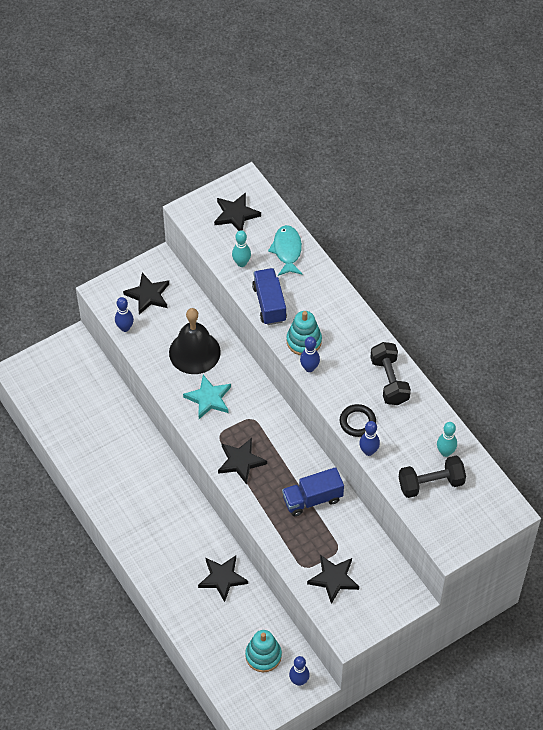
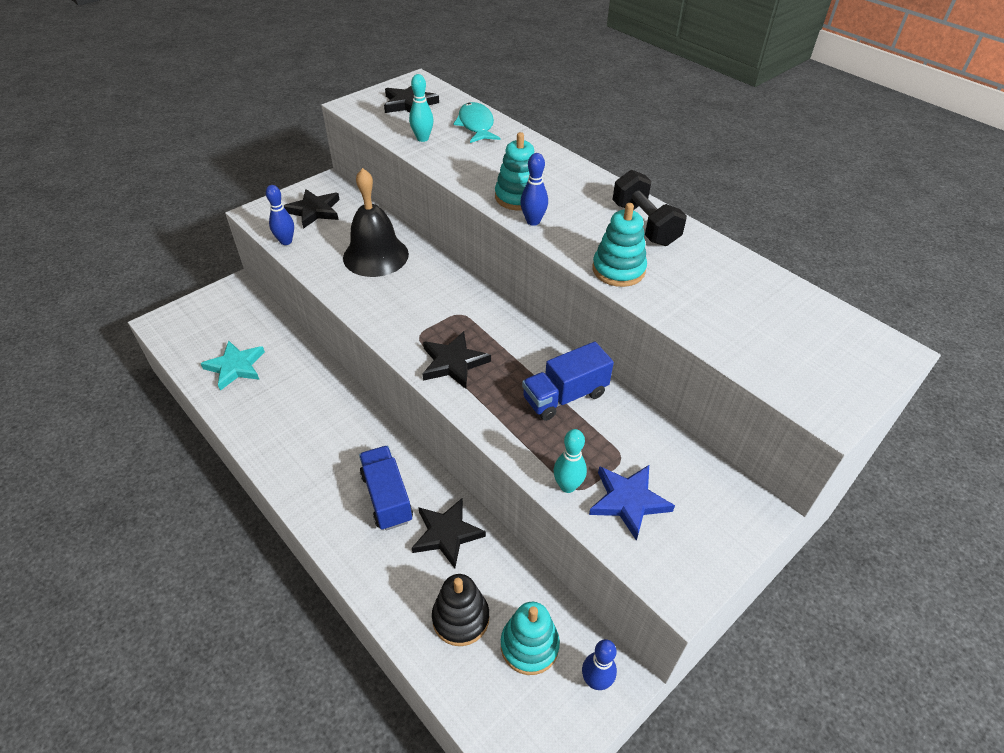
camera: 10 degrees left, 10 degrees down
(208, 398) = (399, 299): turquoise star -> turquoise star (235, 367)
(223, 633) = (460, 618): none -> black stacking toy
(269, 304) = (464, 168): blue truck -> blue truck (387, 497)
(333, 579) = (628, 501): black star -> blue star
(357, 422) = (618, 270): black ring -> turquoise stacking toy
(368, 451) = (647, 301): blue bowling pin -> none
(431, 484) = (756, 329): black dumbbell -> none
(445, 452) = (757, 290): turquoise bowling pin -> turquoise bowling pin (567, 486)

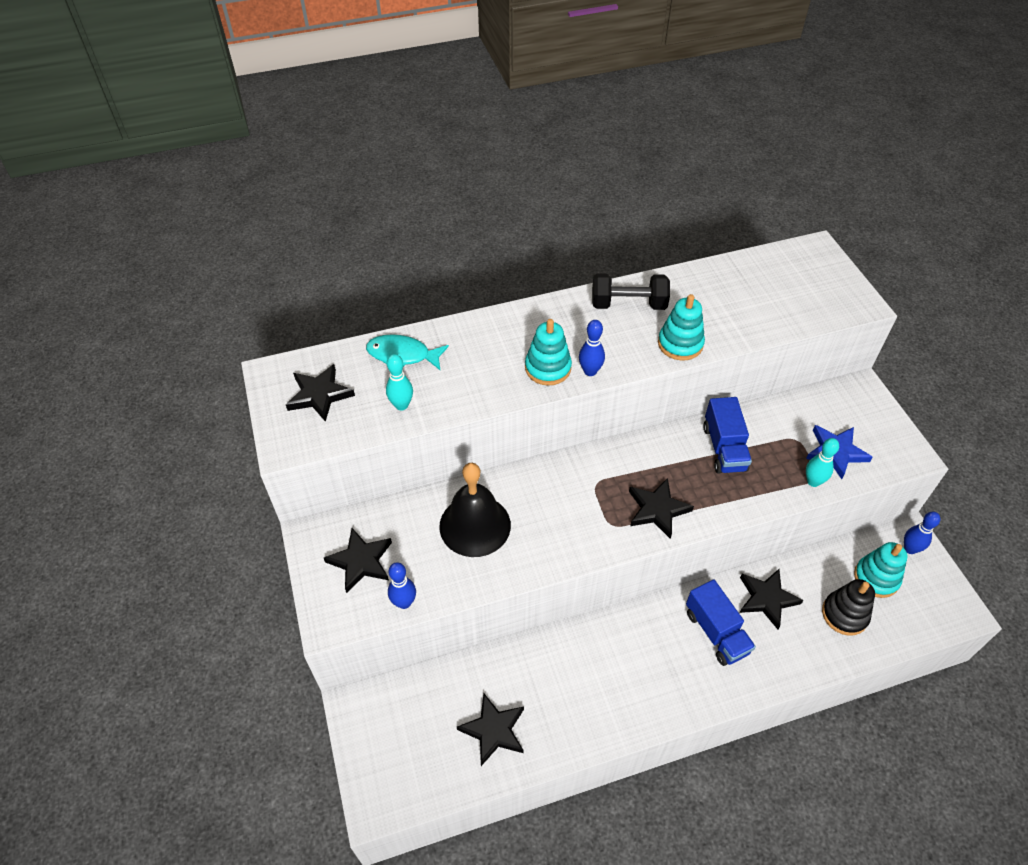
camera: 65 degrees left, 5 degrees up
(235, 367) = (493, 730): turquoise star -> black star
(387, 497) = (716, 632): blue truck -> blue truck turned 120 degrees counterclockwise

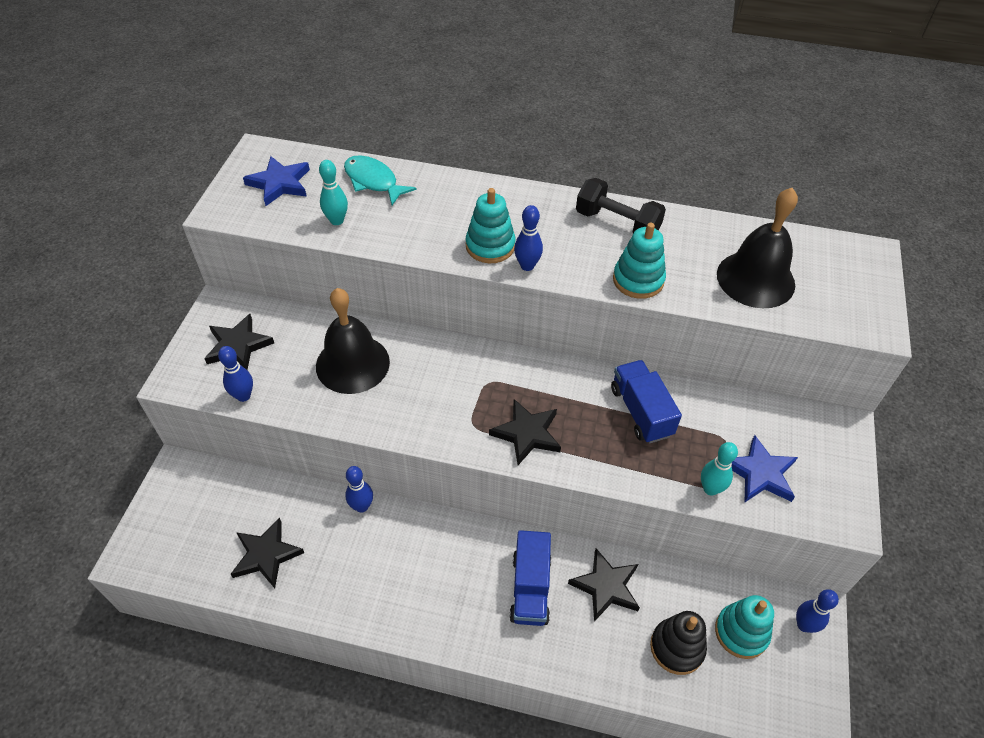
camera: 30 degrees right, 0 degrees up
(319, 395) = (280, 183): black star -> blue star
(540, 644) = (362, 506): none -> blue bowling pin
(724, 448) = (641, 411): blue truck -> blue truck turned 135 degrees clockwise
(759, 304) = (755, 279): none -> black bell

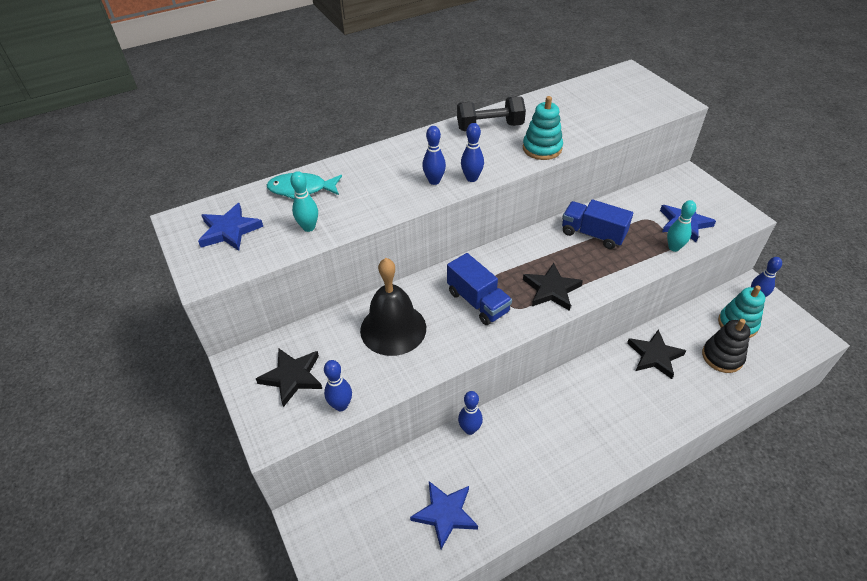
camera: 40 degrees left, 5 degrees down
(266, 555) = (445, 514): black star -> blue star
(490, 246) = (434, 181): turquoise stacking toy -> blue bowling pin
(530, 588) = (620, 390): blue truck -> blue truck (478, 302)
(755, 279) = (597, 113): black bell -> none

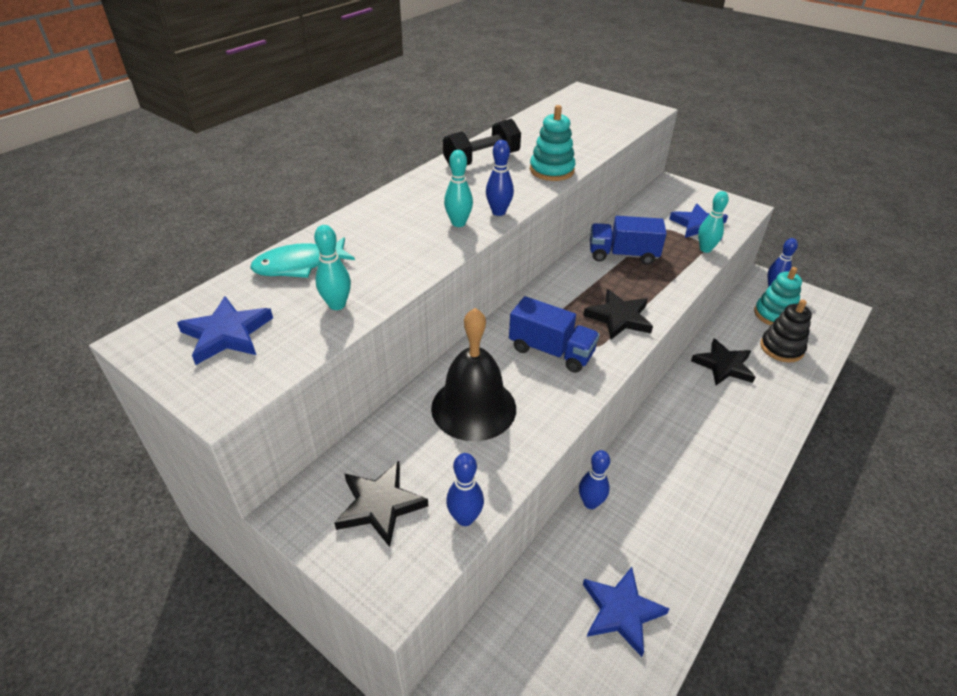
camera: 25 degrees left, 5 degrees down
(434, 181) = (458, 223): blue bowling pin -> turquoise bowling pin

